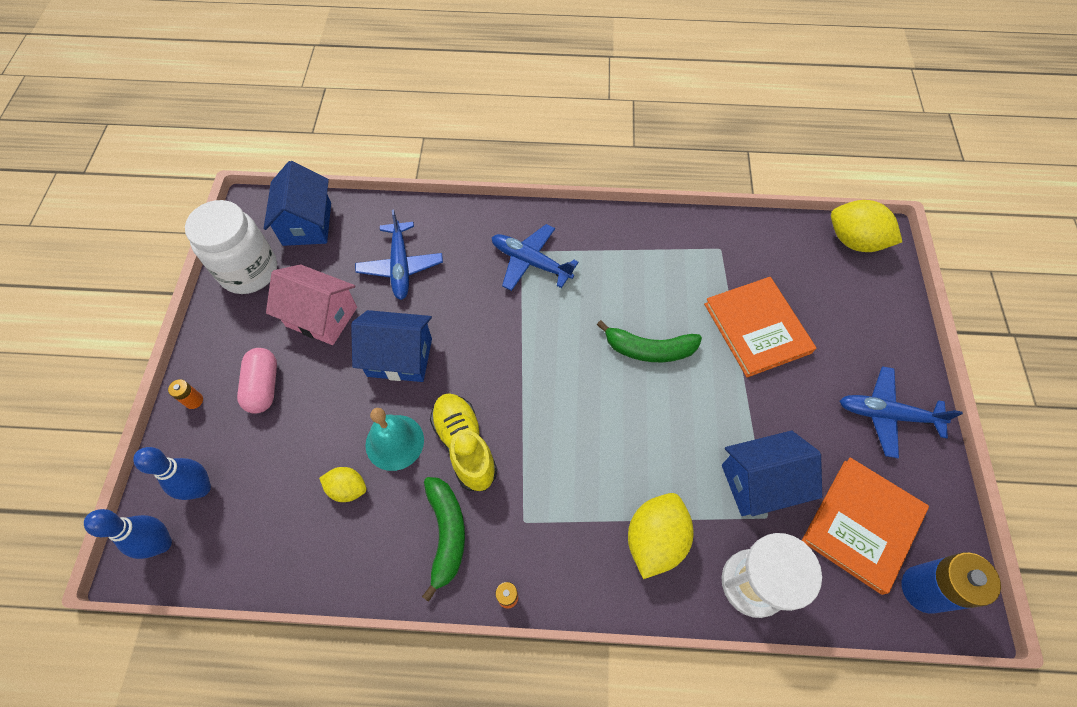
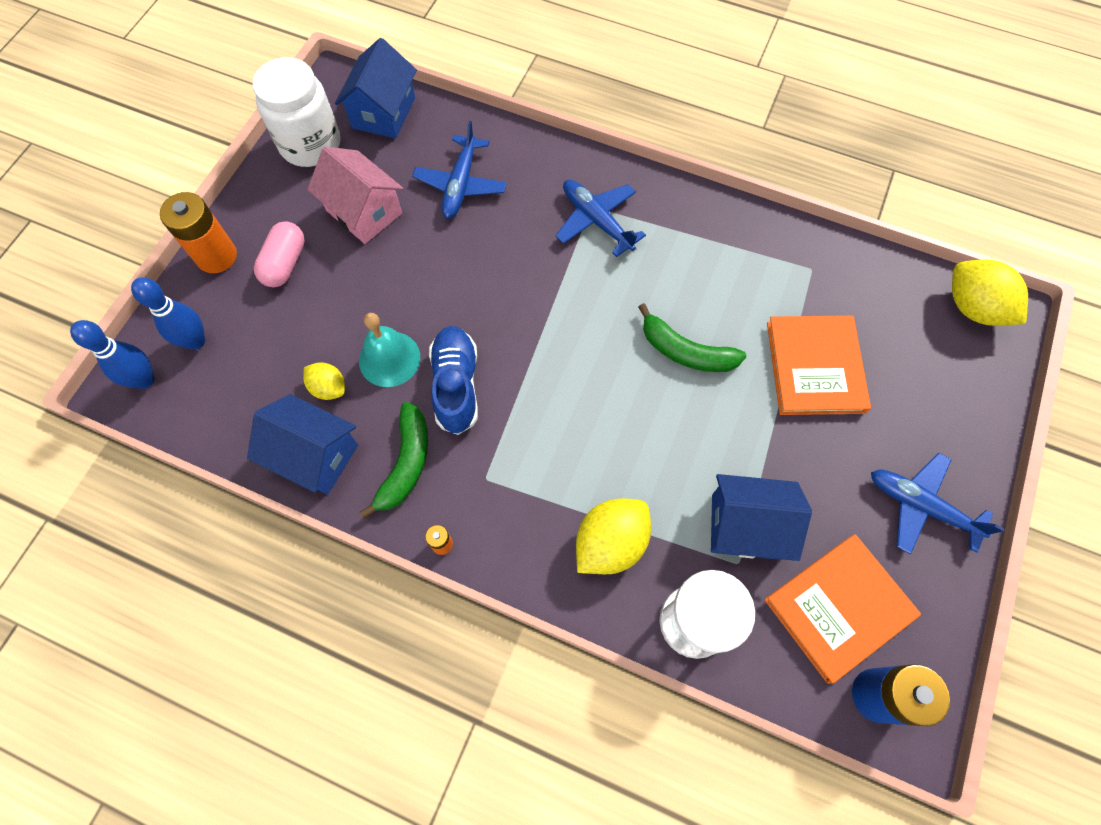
camera: 20 degrees right, 5 degrees up
(194, 400) = (216, 256): orange battery -> orange battery, size x2.20
(399, 357) = (425, 277): blue house -> blue house (315, 455)
(465, 446) = (456, 385): yellow shoe -> blue shoe

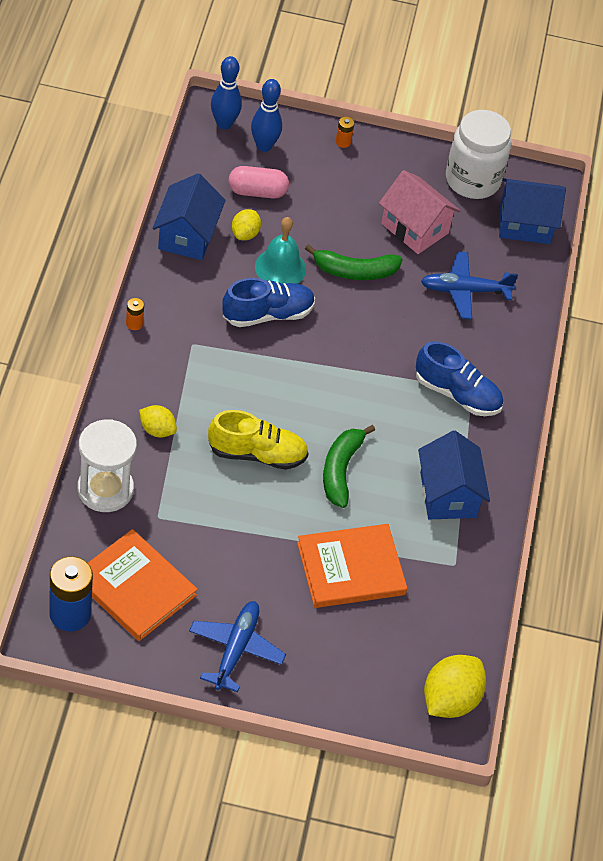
camera: 70 degrees right, 15 degrees down
(216, 256) = (343, 142): orange battery -> orange battery, size x0.45
(285, 263) = (349, 186): pink capsule -> pink capsule (257, 192)
(364, 212) = (414, 228): pink house -> pink house turned 75 degrees counterclockwise
(406, 463) = (193, 292): green banana -> green banana (354, 271)
(596, 221) = (457, 394): blue plane -> blue shoe
(610, 543) = (157, 430): yellow lemon -> yellow lemon, size x0.58
(656, 434) = (257, 454): none -> yellow shoe
(746, 526) = (190, 521): blue house -> blue house (448, 495)

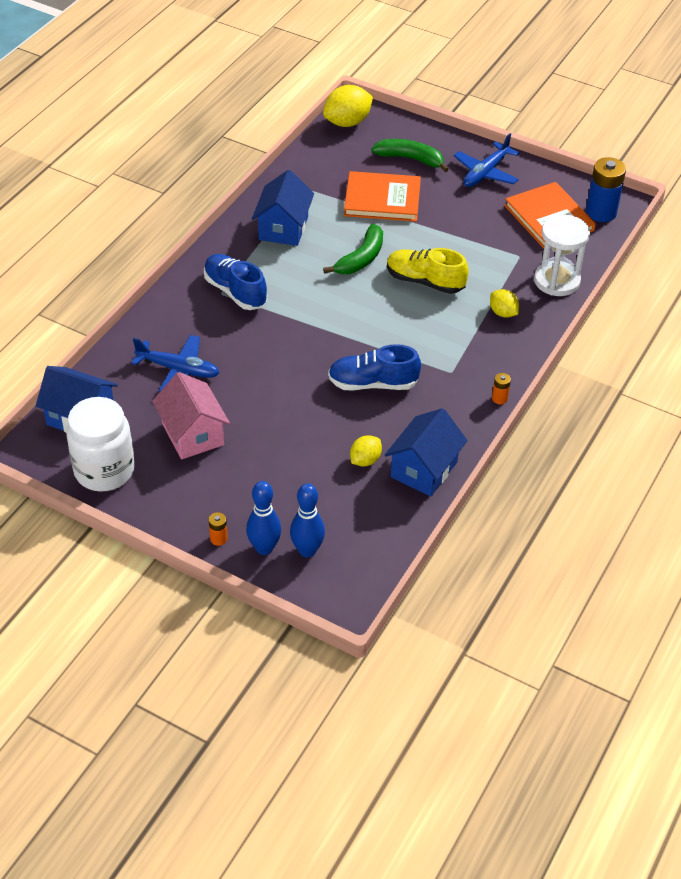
camera: 155 degrees left, 5 degrees down
(224, 123) = (341, 586): blue bowling pin -> blue bowling pin (264, 548)
(257, 192) = (335, 501): pink capsule -> none
(280, 268) = (343, 422): turquoise bell -> none
(354, 271) = (273, 405): green banana -> green banana (410, 159)

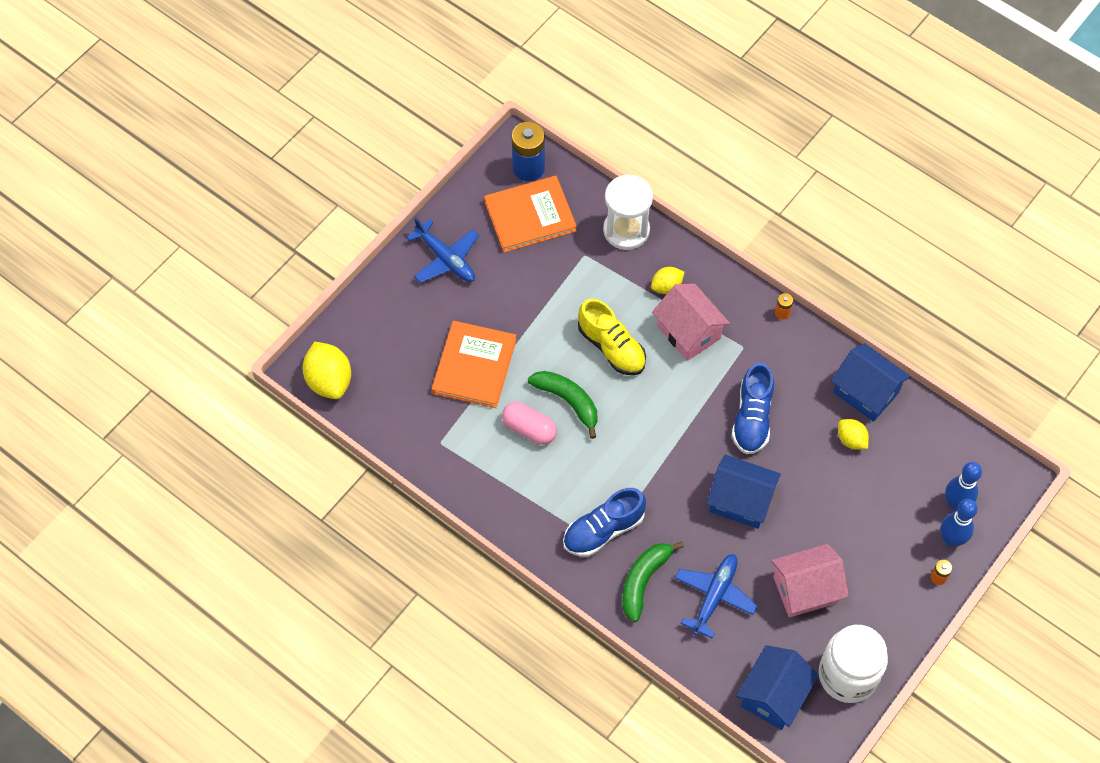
camera: 80 degrees left, 15 degrees up
(283, 228) = (507, 471): blue house -> blue house (740, 501)
(327, 237) = (529, 429): none -> pink capsule
(410, 159) = (408, 327): green banana -> green banana (643, 580)
(425, 281) = (611, 347): yellow shoe -> yellow shoe turned 75 degrees counterclockwise
(457, 332) = (688, 332): none -> pink house

